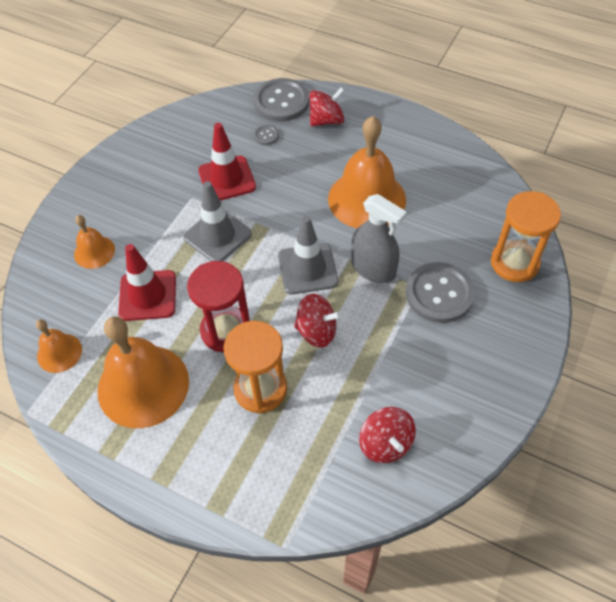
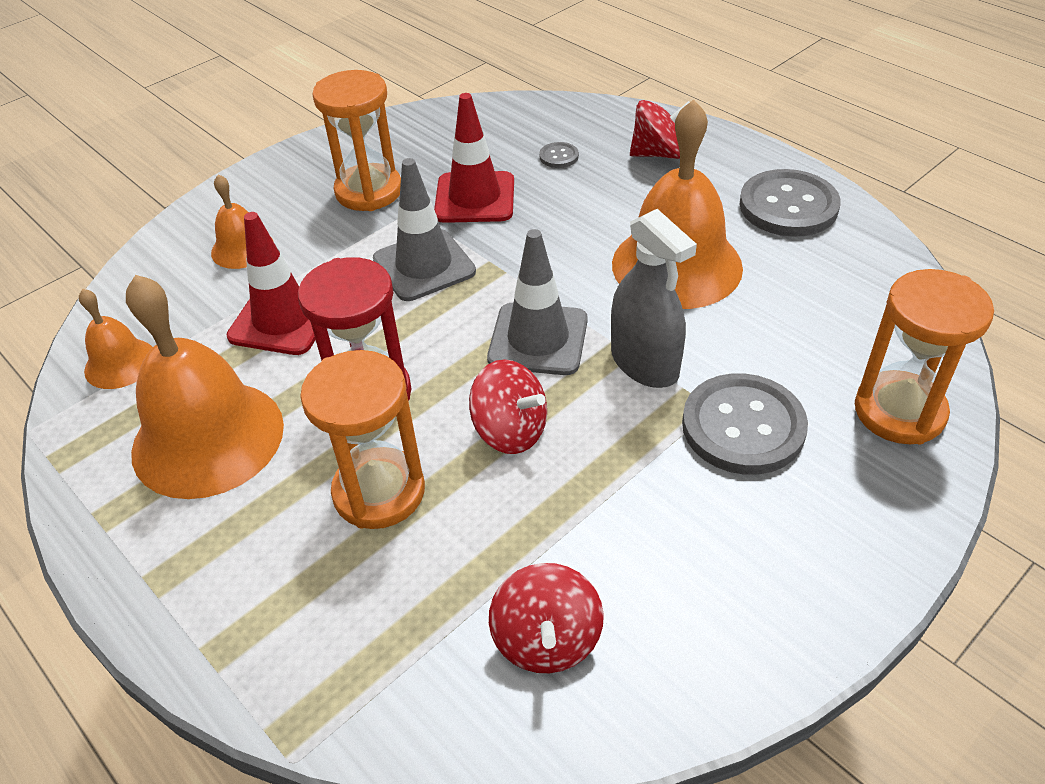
camera: 20 degrees right, 10 degrees down
(156, 189) = (369, 191): none -> orange hourglass
(281, 102) = (601, 120): grey button -> grey button (788, 206)

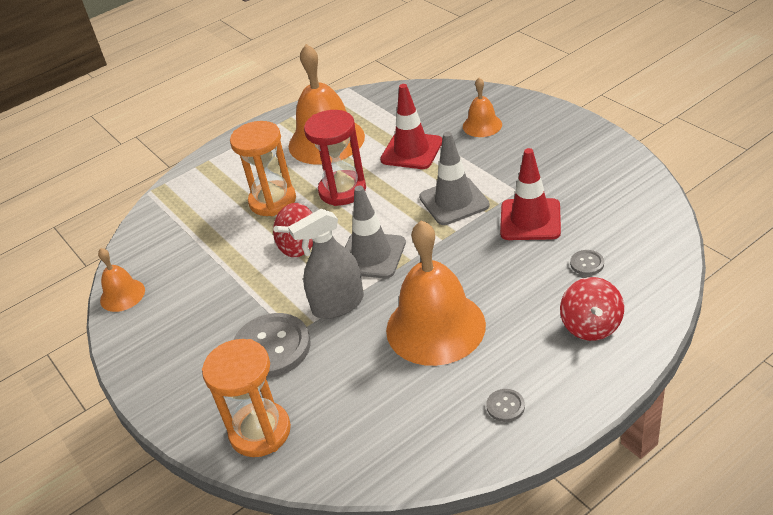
camera: 100 degrees right, 5 degrees down
(120, 363) = (388, 103): orange bell -> orange bell (122, 295)
(369, 191) = (542, 169): orange hourglass -> none
(547, 640) = (167, 262): red spinning top -> none
(788, 206) = (505, 406): grey button -> grey button, size x0.44

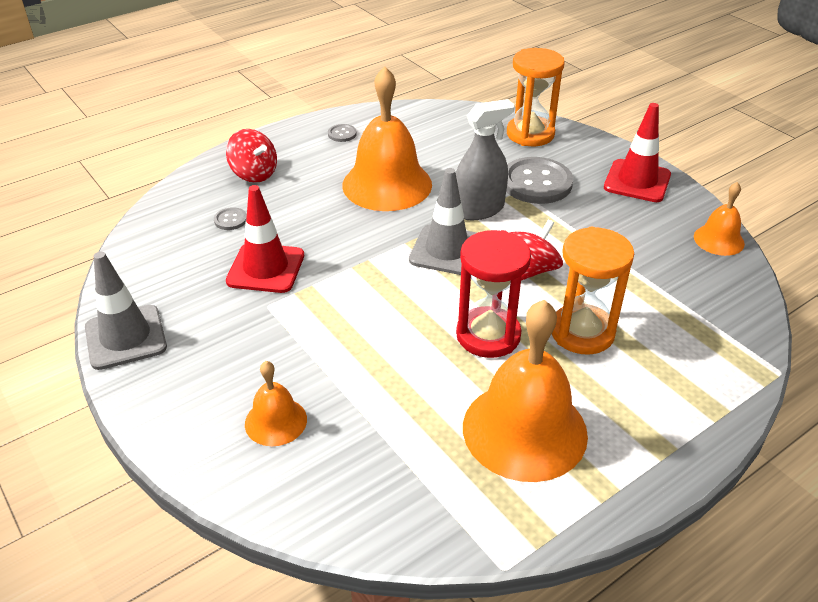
camera: 175 degrees right, 0 degrees up
(411, 151) = (390, 388): red traffic cone -> red traffic cone (637, 181)
(454, 201) = (345, 301): grey traffic cone -> grey traffic cone (125, 337)
(591, 326) = (254, 174): red spinning top -> red spinning top turned 135 degrees clockwise

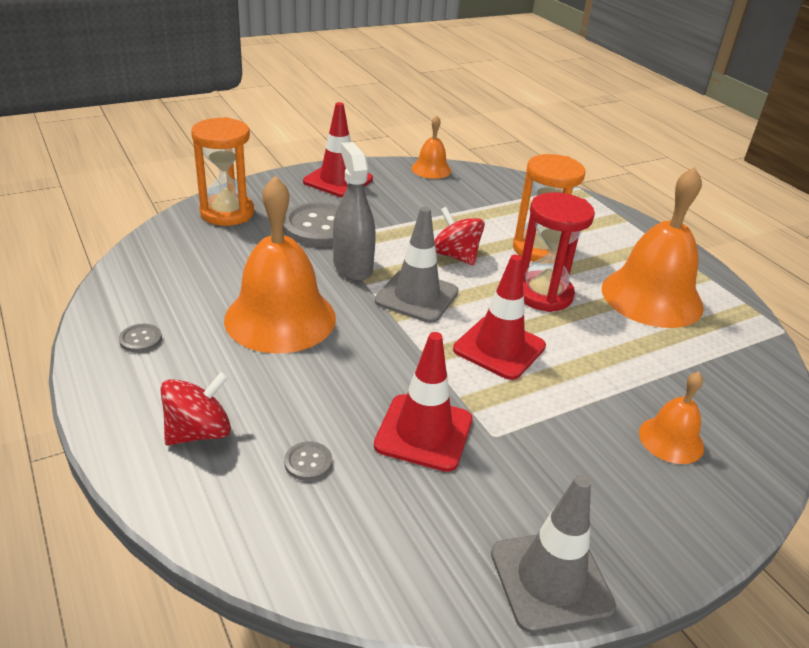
camera: 85 degrees left, 5 degrees down
(384, 305) = (499, 348): none -> red traffic cone

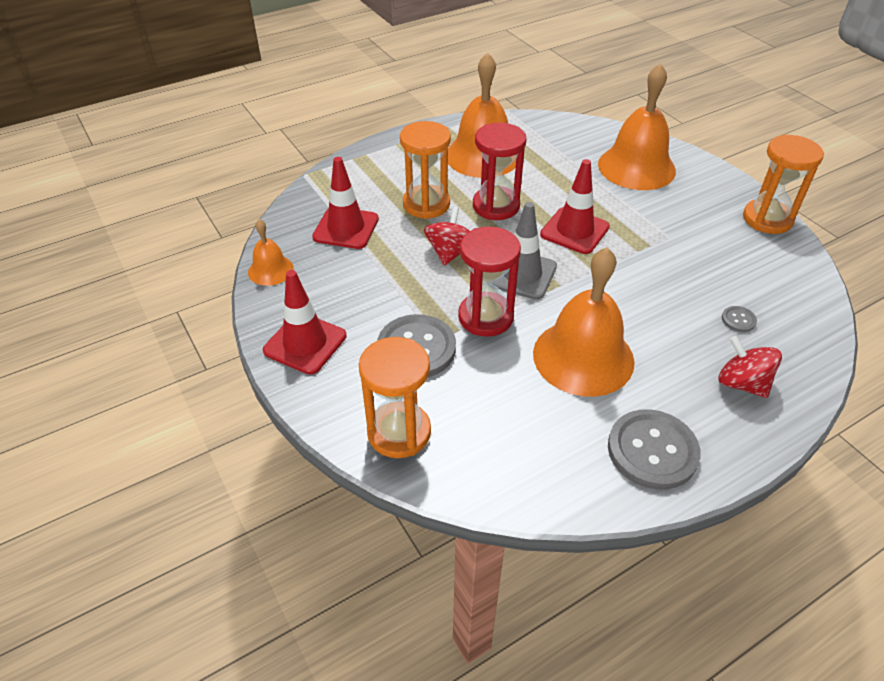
camera: 90 degrees left, 10 degrees up
(140, 339) = (652, 451): grey button -> grey button, size x2.28
(352, 266) = (485, 317): grey spray bottle -> red hourglass
(424, 432) = (682, 267): red traffic cone -> red traffic cone (346, 228)
(455, 256) = (450, 252): red spinning top -> red spinning top turned 150 degrees clockwise
(551, 580) = (767, 219): grey traffic cone -> orange hourglass
(671, 440) = (636, 167): orange bell -> orange bell, size x1.99

